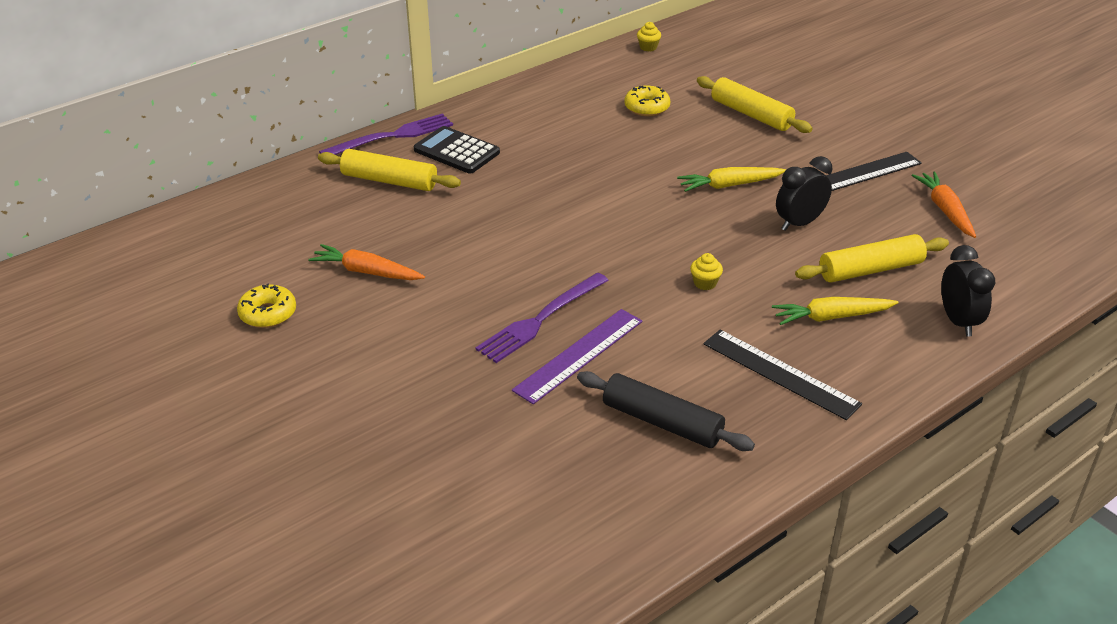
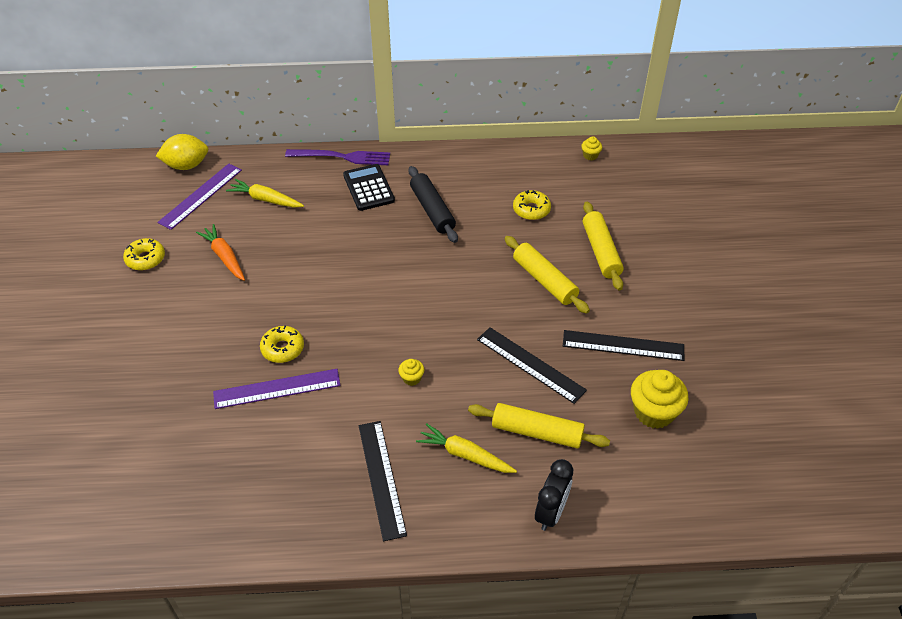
camera: 35 degrees right, 10 degrees up
(207, 211) = (186, 165): none -> yellow lemon
(263, 231) = (201, 196): none -> purple ruler
(389, 181) = (305, 192): yellow rolling pin -> yellow rolling pin (544, 280)
(540, 320) = (282, 348): purple fork -> yellow donut
(662, 422) = (271, 468): black rolling pin -> black rolling pin (432, 210)
(729, 185) = (516, 306): yellow carrot -> yellow carrot (266, 199)
(799, 223) = (530, 364): black clock -> black ruler
(945, 210) = (653, 412): orange carrot -> yellow cupcake

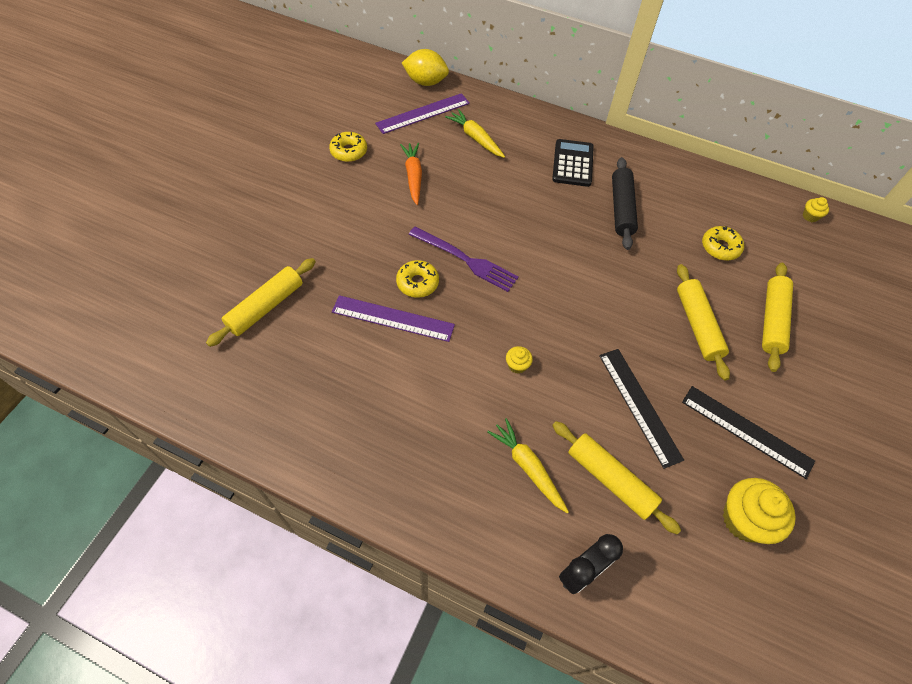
camera: 25 degrees right, 10 degrees up
(145, 432) = (266, 307): none -> yellow rolling pin
(342, 157) = (564, 125): purple fork -> purple fork (466, 260)
(382, 478) = (439, 451): black ruler -> none

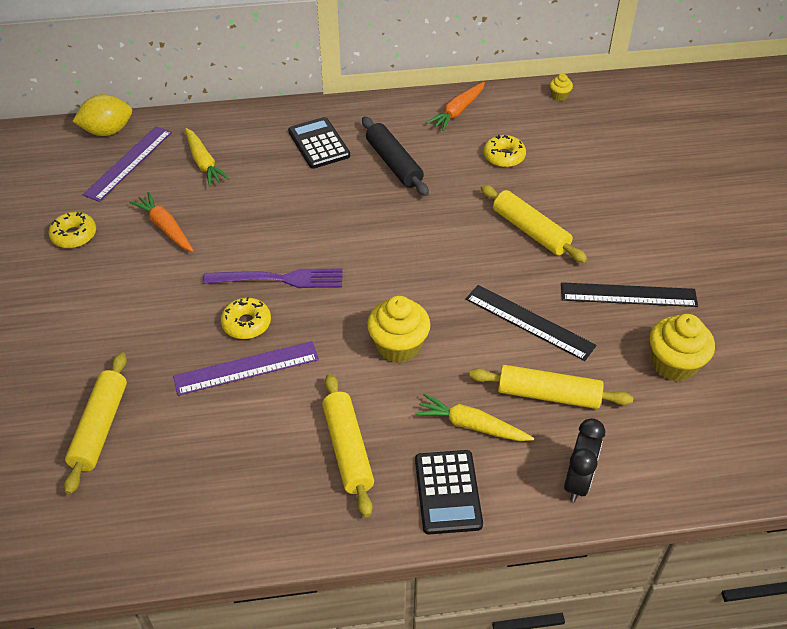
camera: 30 degrees left, 10 degrees down
(469, 512) = (447, 492): none -> black calculator
(475, 138) = (204, 163): yellow carrot -> yellow carrot turned 135 degrees counterclockwise
(517, 365) = (398, 346): yellow cupcake -> yellow cupcake, size x2.11
(707, 188) = (457, 111): none -> orange carrot
(772, 320) = (587, 196): yellow rolling pin -> yellow rolling pin (347, 449)

